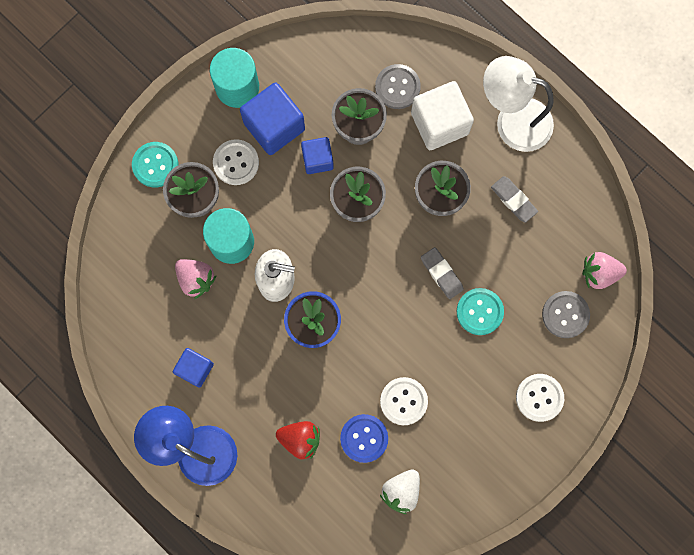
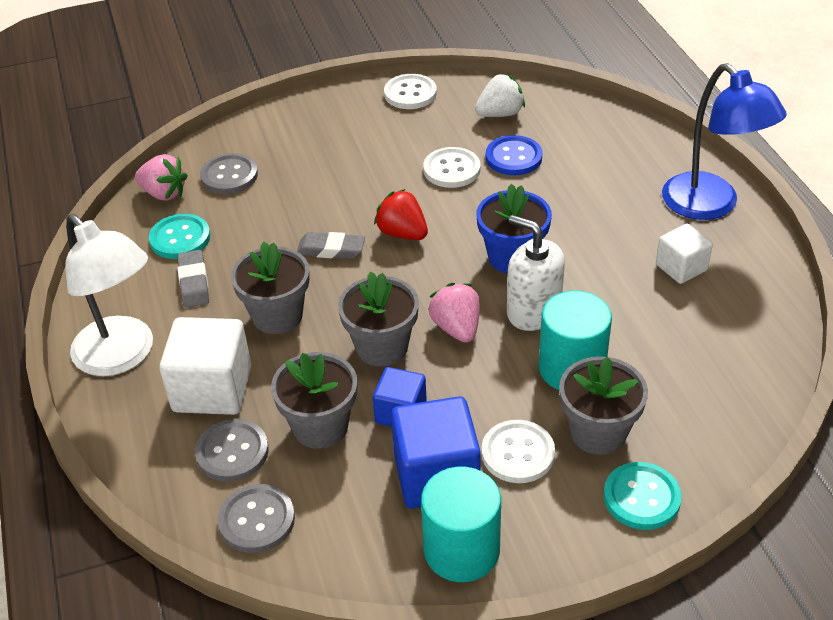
camera: 150 degrees left, 35 degrees down
(195, 369) = (681, 267): blue cube -> white cube
(196, 279) = (640, 348): pink strawberry -> pink strawberry (456, 328)
(300, 439) = (584, 177): red strawberry -> red strawberry (402, 233)
(355, 53) = (256, 520): none -> grey button
(441, 274) = (331, 249): grey eraser -> grey eraser turned 75 degrees counterclockwise
(479, 312) = (315, 207): turquoise button -> turquoise button (180, 238)
(539, 397) = (311, 130): white button -> white button (410, 93)

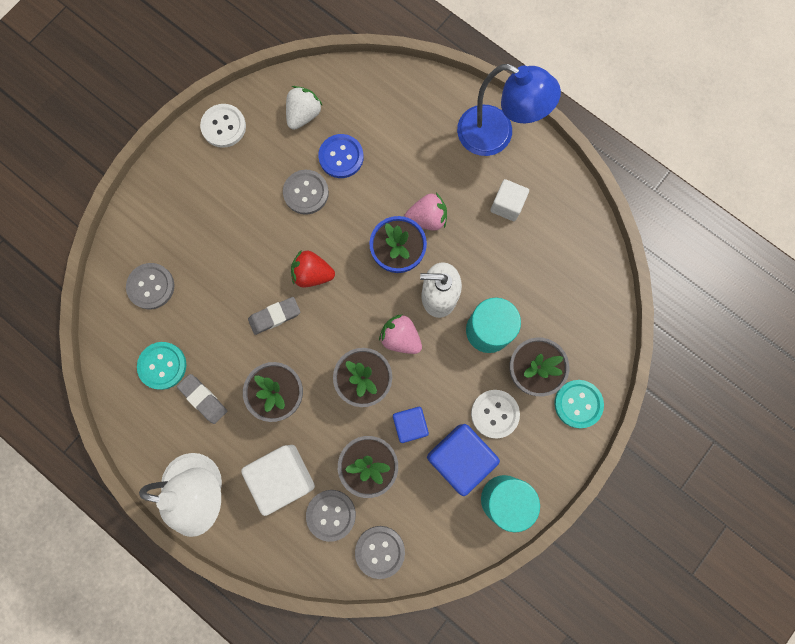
camera: 35 degrees left, 35 degrees up
(164, 193) = (116, 330): pink strawberry -> pink strawberry (427, 218)
(452, 169) = (306, 193): white button -> grey button

